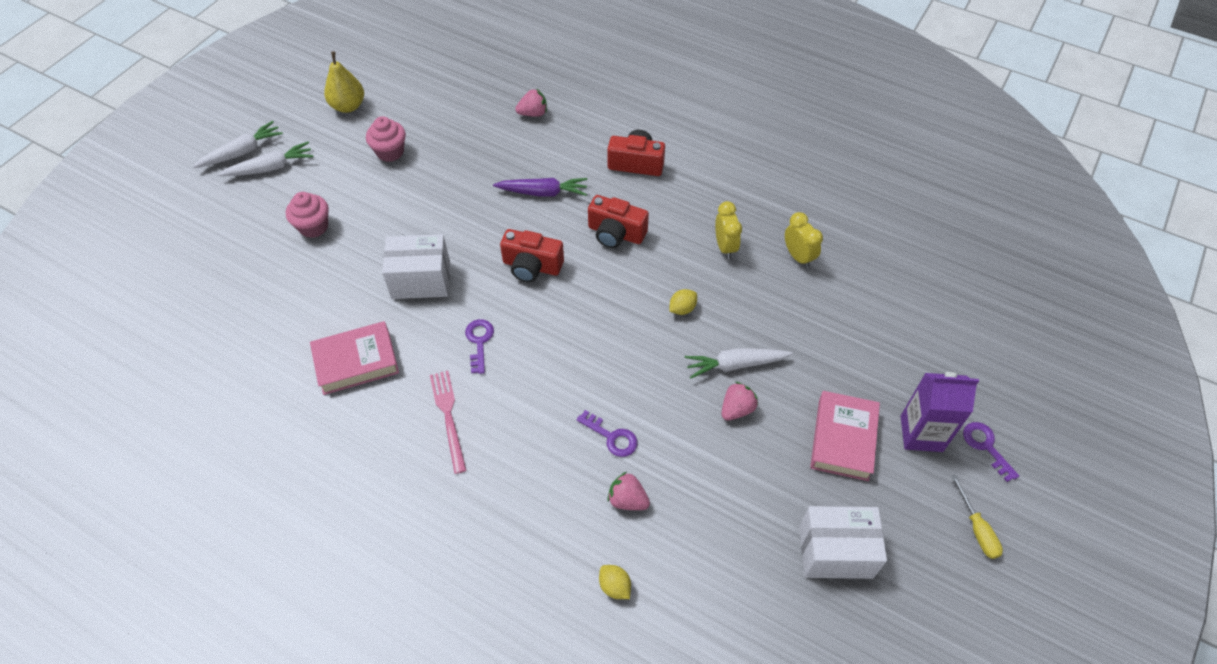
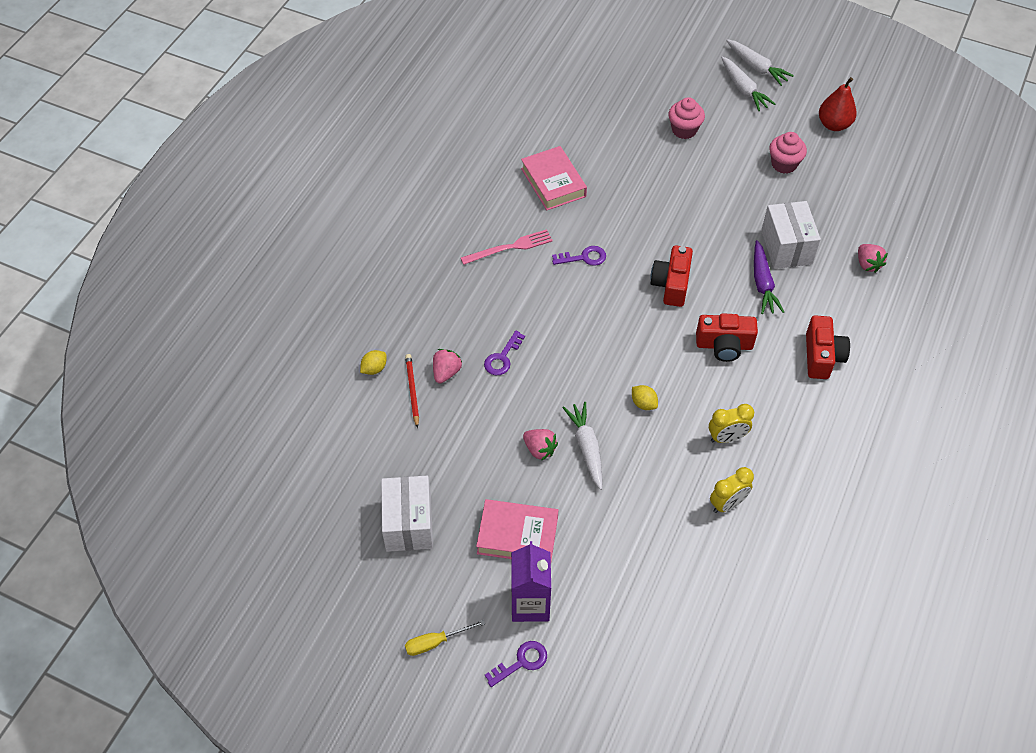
camera: 85 degrees right, 0 degrees up
(348, 106) = (834, 125): yellow pear -> red pear
(421, 280) = (641, 209): white box -> white box (786, 247)
(616, 233) = (724, 345): red camera -> red camera turned 105 degrees counterclockwise
(651, 540) = (412, 390): none -> red pencil

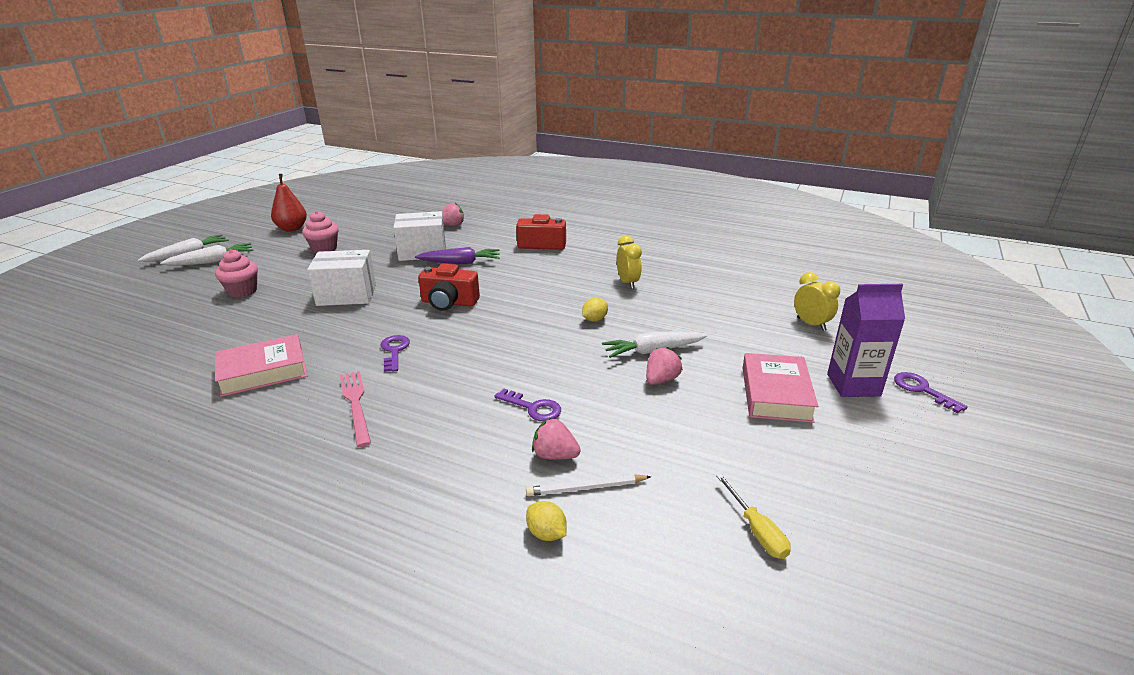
camera: 90 degrees left, 25 degrees down
(408, 524) = (799, 482): white box -> white box (346, 295)
(412, 390) = (586, 488): red pencil -> white pencil
(435, 642) = (946, 452): yellow screwdriver -> yellow screwdriver (756, 530)
(724, 345) = (527, 280): red camera -> none
(727, 504) = (695, 285): yellow clock -> yellow clock (811, 324)

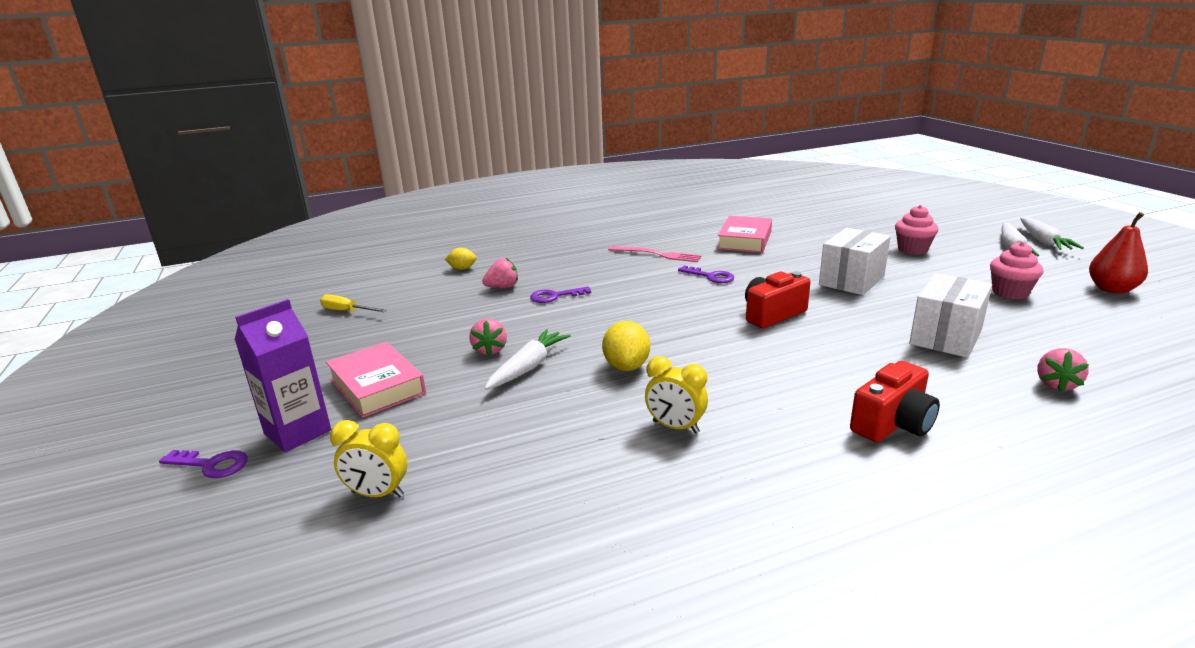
camera: 135 degrees right, 5 degrees down
(460, 262) = (881, 348): purple carrot -> none
(586, 488) = (464, 286): white pencil -> none
(594, 319) = (626, 366): yellow lemon -> yellow lemon, size x1.60

